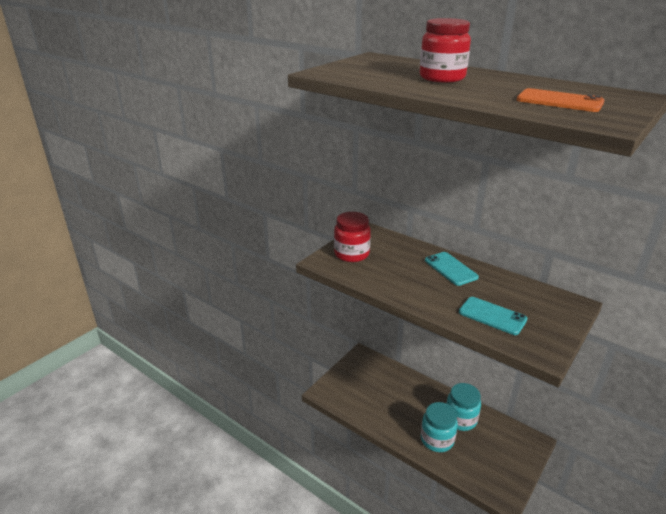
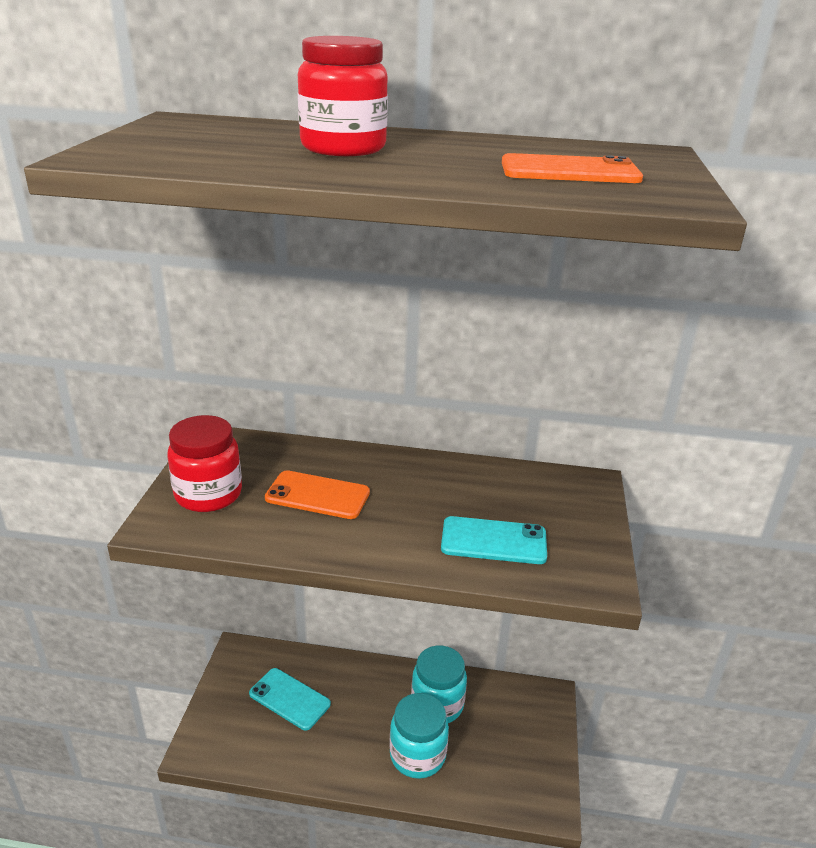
camera: 30 degrees left, 0 degrees up
(406, 268) = (317, 495): none -> orange phone
(450, 269) = (389, 476): turquoise phone -> turquoise phone (289, 699)

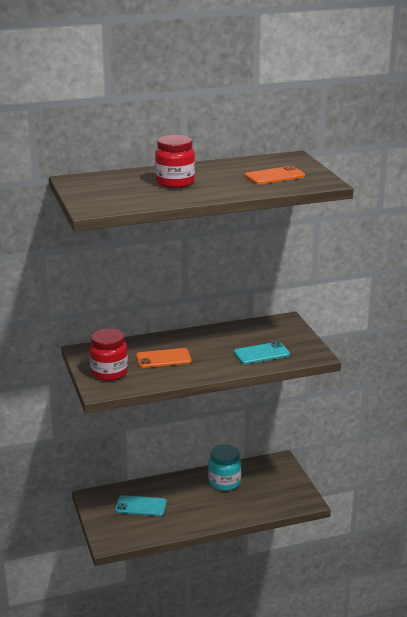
camera: 25 degrees left, 5 degrees down
(417, 755) = (229, 505): turquoise jar -> none

